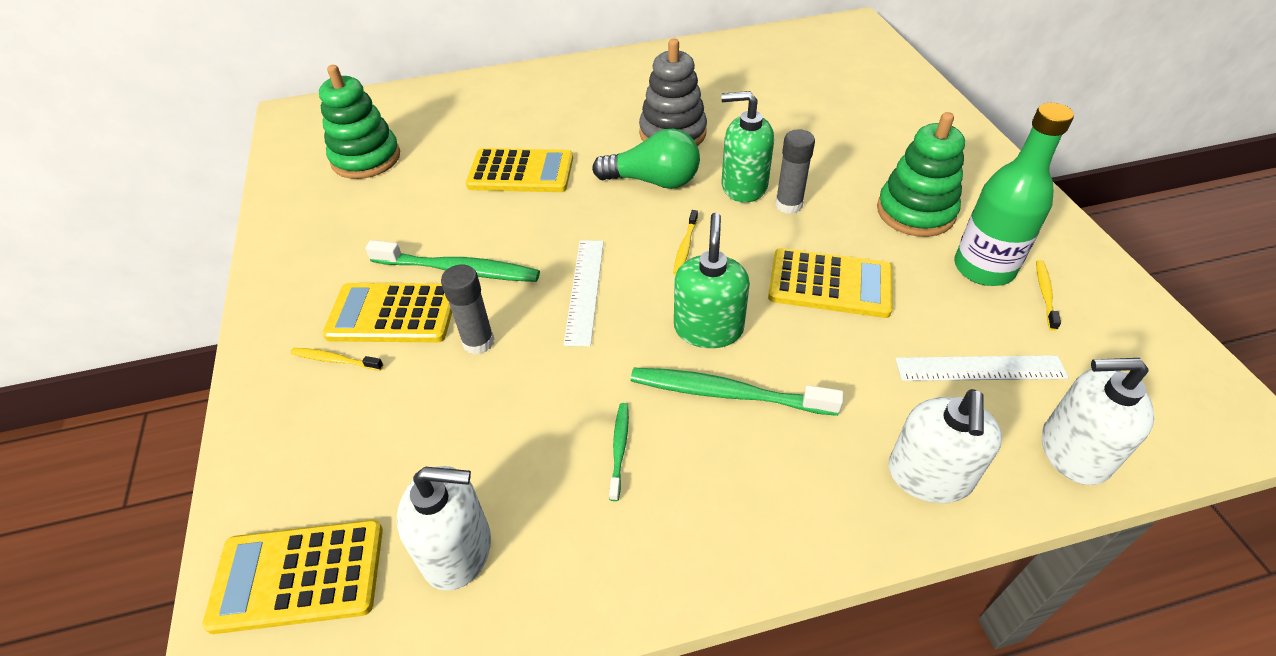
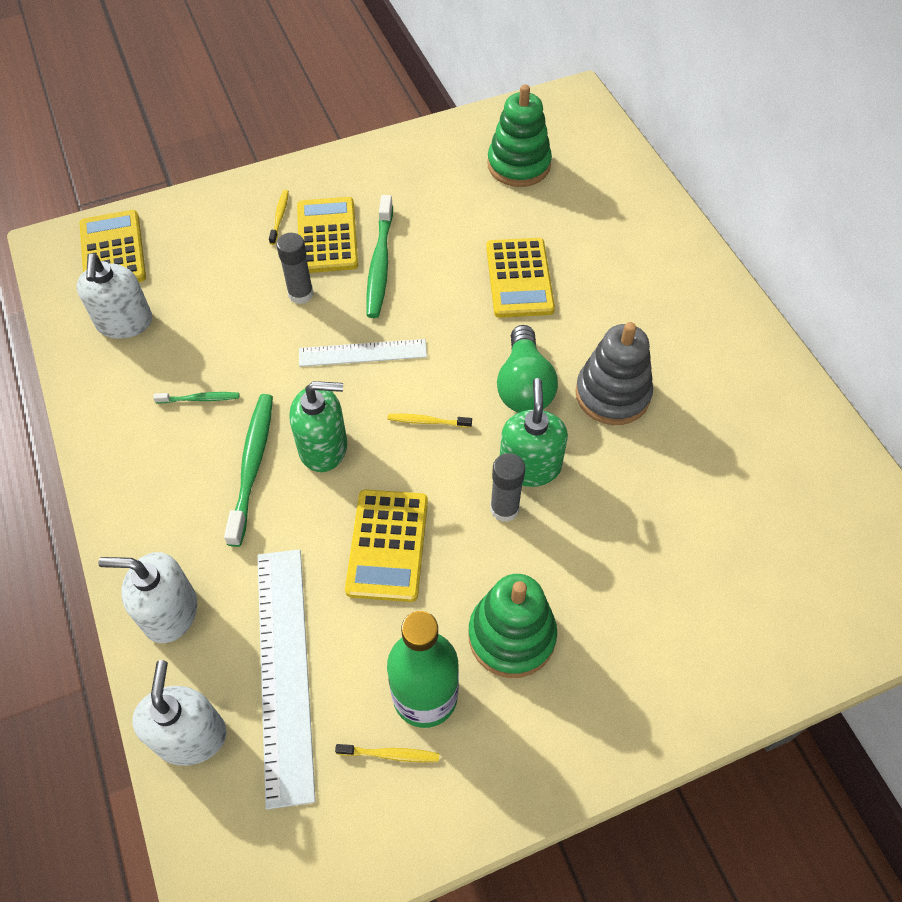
camera: 80 degrees right, 10 degrees up
(980, 368) = (284, 670): white ruler -> white ruler, size x1.67

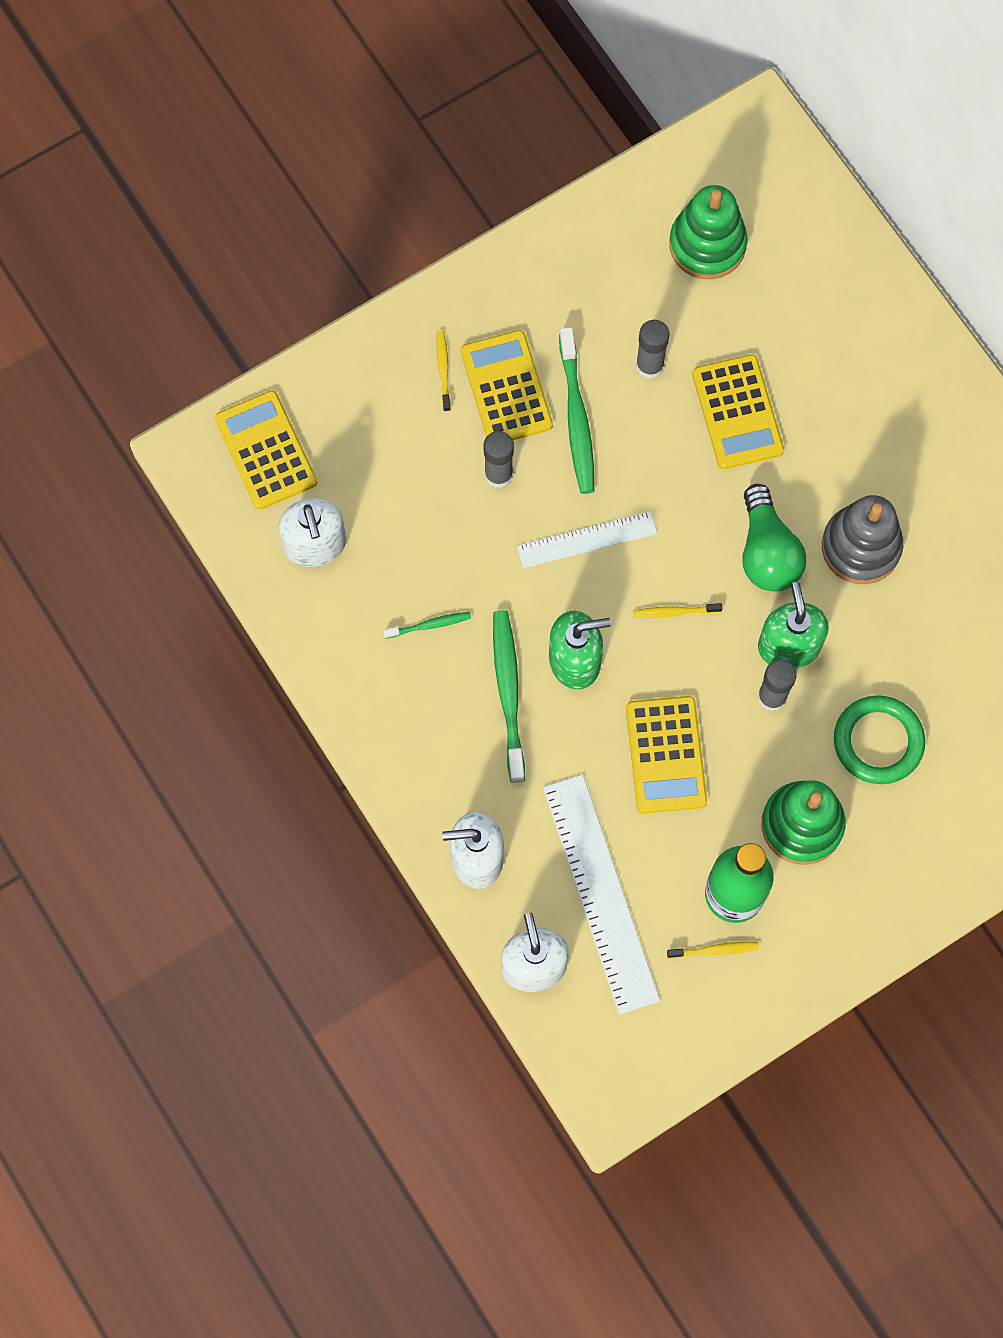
camera: 10 degrees left, 15 degrees up
(452, 236) = (649, 365): none -> grey glue stick
(604, 567) = (878, 741): none -> green ring

